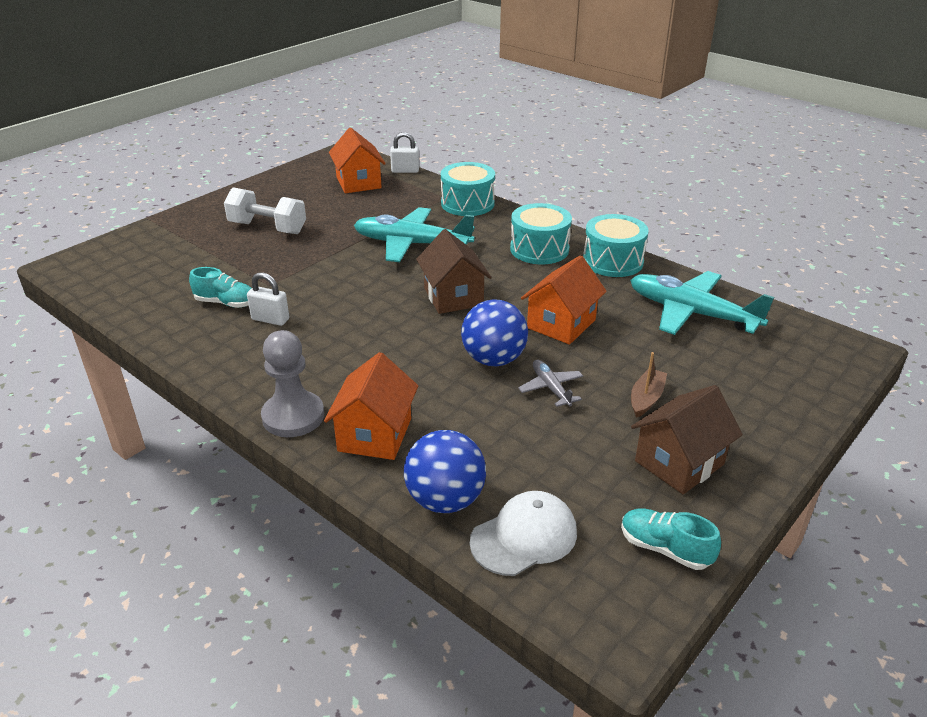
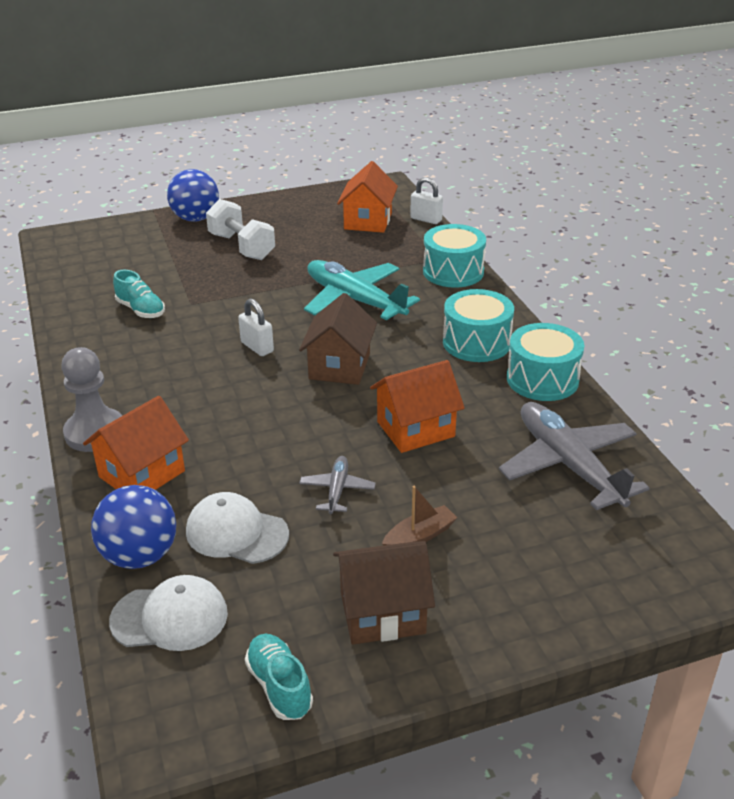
camera: 30 degrees right, 0 degrees up
(270, 319) = (161, 337): white padlock -> white padlock (257, 347)
(493, 359) = (313, 442): blue ball -> blue ball (195, 218)
(507, 450) = (236, 533): none -> white cap
(692, 313) = (569, 465): turquoise plane -> grey plane

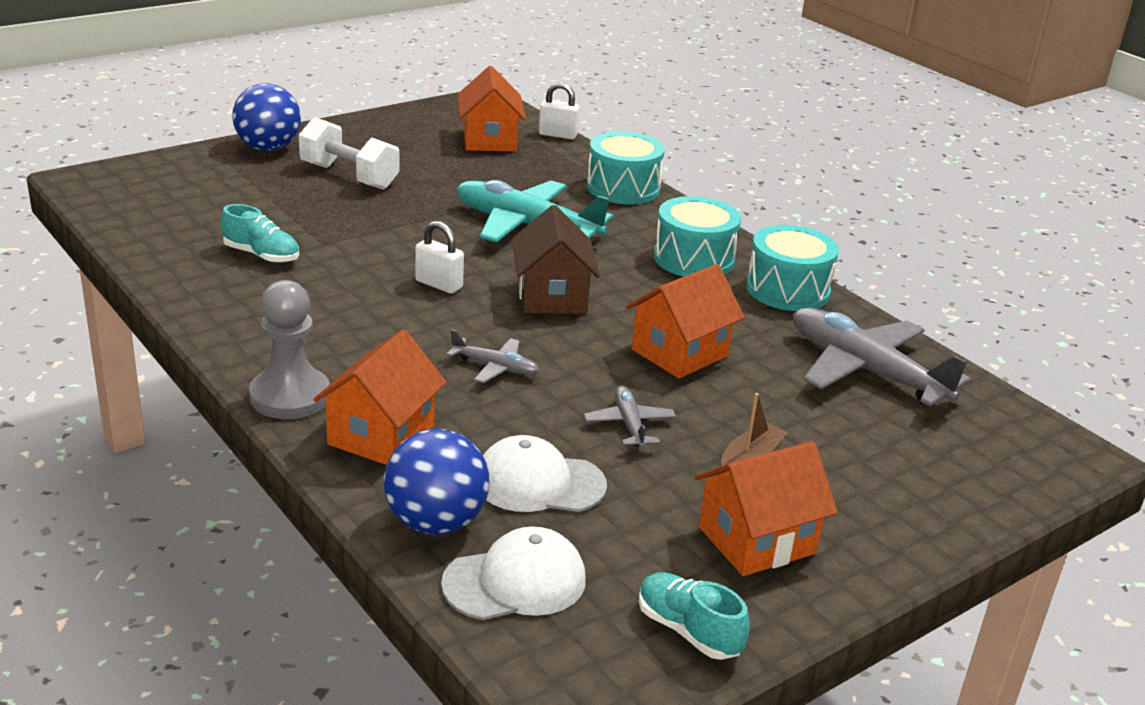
camera: 20 degrees left, 5 degrees down
(259, 425) = (494, 367): none -> grey plane
(382, 613) = (756, 540): brown house -> orange house

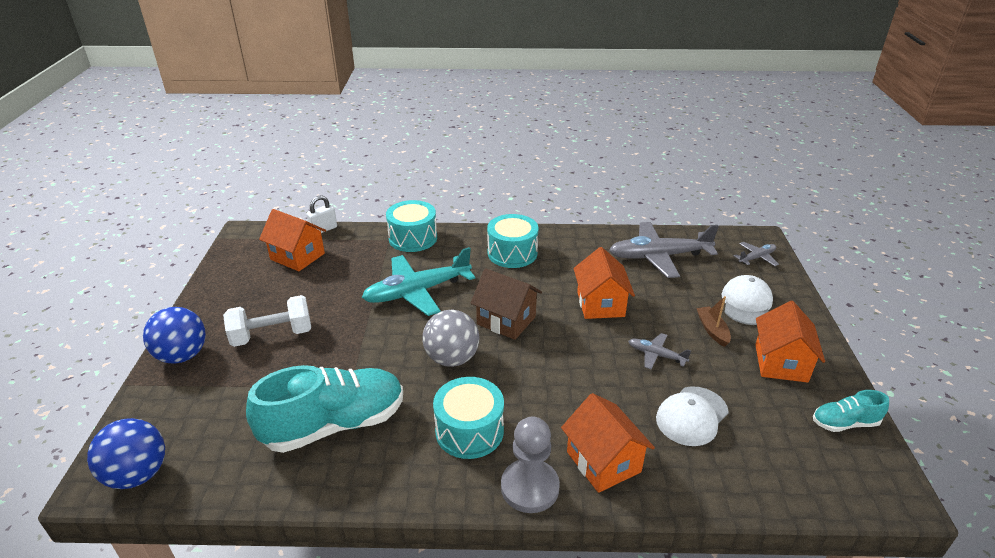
camera: 50 degrees left, 5 degrees up
(262, 255) = (334, 425): turquoise shoe -> turquoise shoe, size x2.07
(436, 522) = (708, 478): blue ball -> blue ball (138, 474)
(439, 284) = (452, 358): white padlock -> grey ball
(494, 367) = (564, 379): grey plane -> grey plane (756, 258)
(515, 582) = (779, 469): white cap -> white cap (746, 303)
(787, 290) = (569, 240): turquoise drum -> turquoise drum (469, 431)

